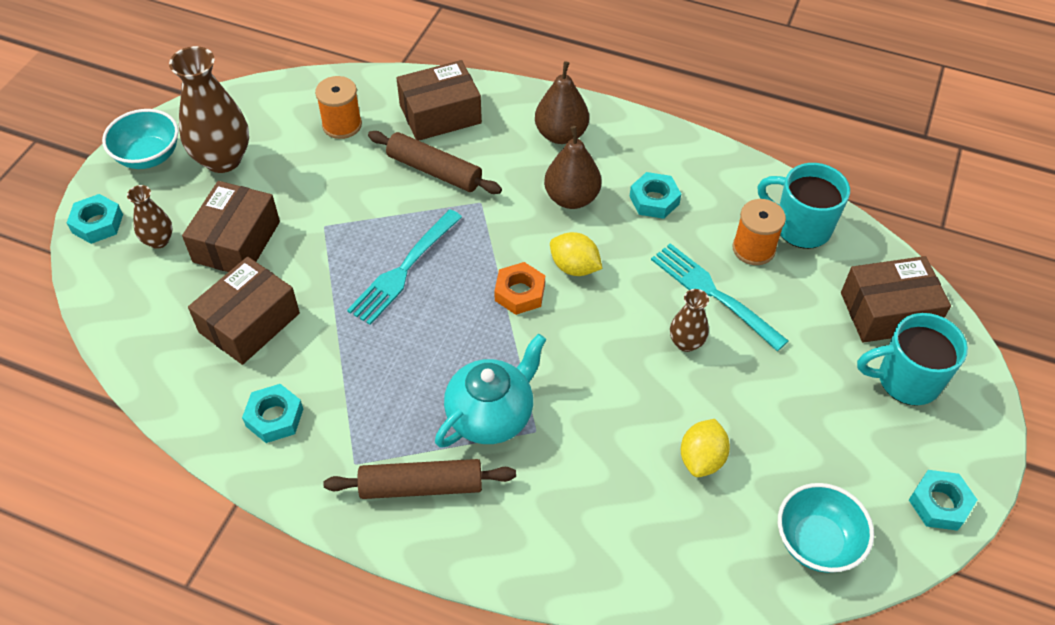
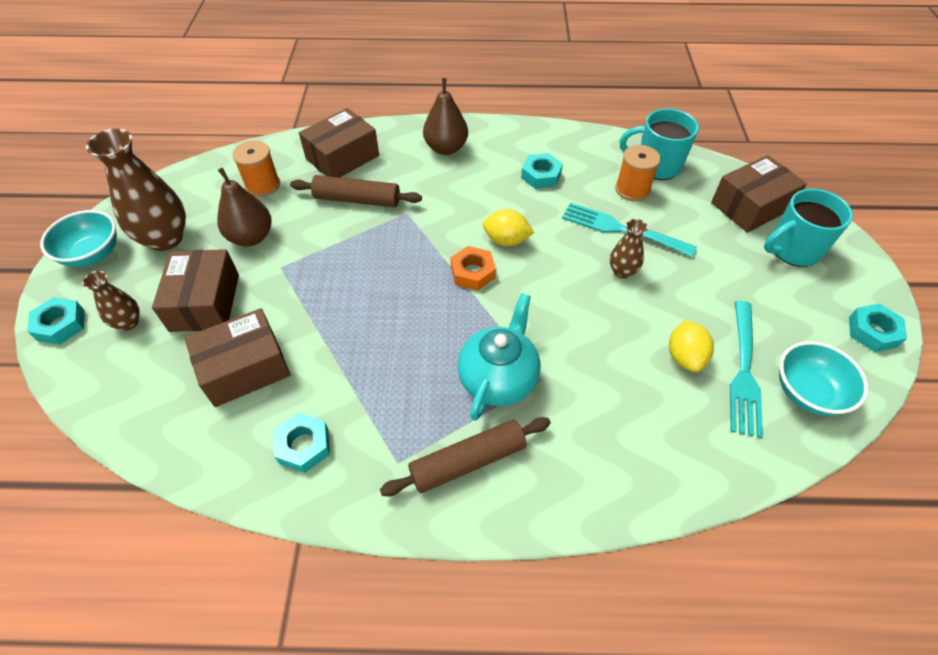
camera: 20 degrees left, 0 degrees up
(249, 323) = (245, 368): brown box -> brown box turned 45 degrees clockwise
(404, 269) = (367, 282): turquoise fork -> turquoise fork (743, 370)
(571, 198) = (477, 191): brown pear -> brown pear (251, 237)

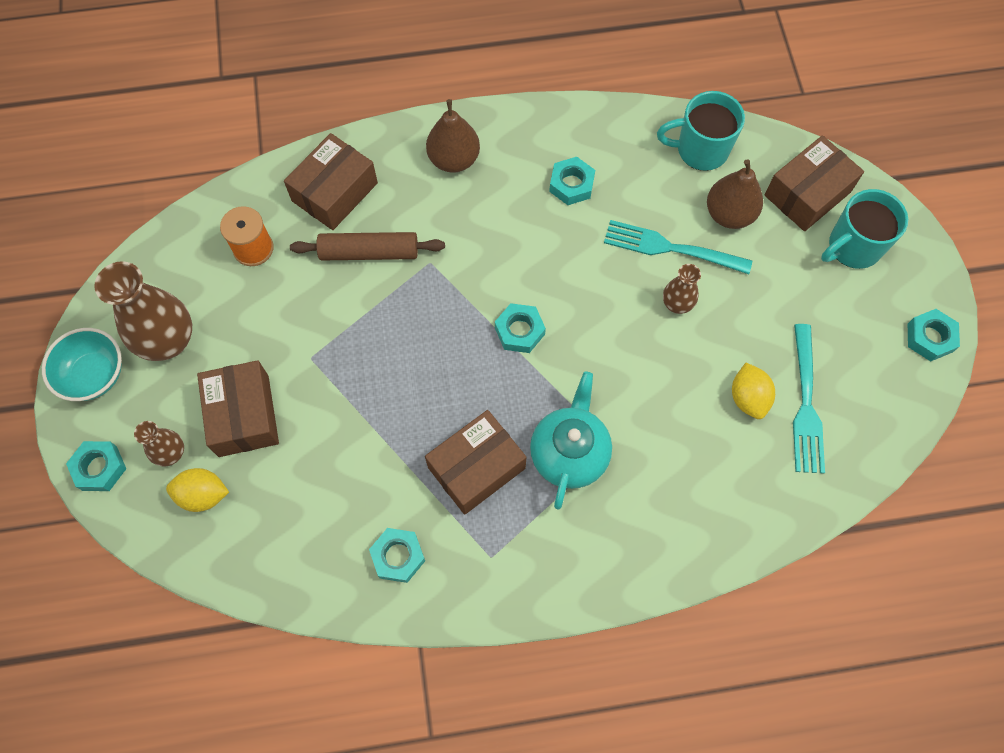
camera: 10 degrees left, 15 degrees up
(245, 368) = (313, 485): brown box -> brown box (476, 468)
(251, 237) = (265, 323): brown pear -> brown pear (729, 214)
(467, 461) = (556, 544): brown rolling pin -> none
(473, 272) = (519, 331): orange nut -> turquoise nut
(506, 240) = (548, 283): yellow lemon -> yellow lemon (203, 495)
(632, 189) = (676, 189): orange spool -> none
(807, 392) = (866, 418): turquoise bowl -> none

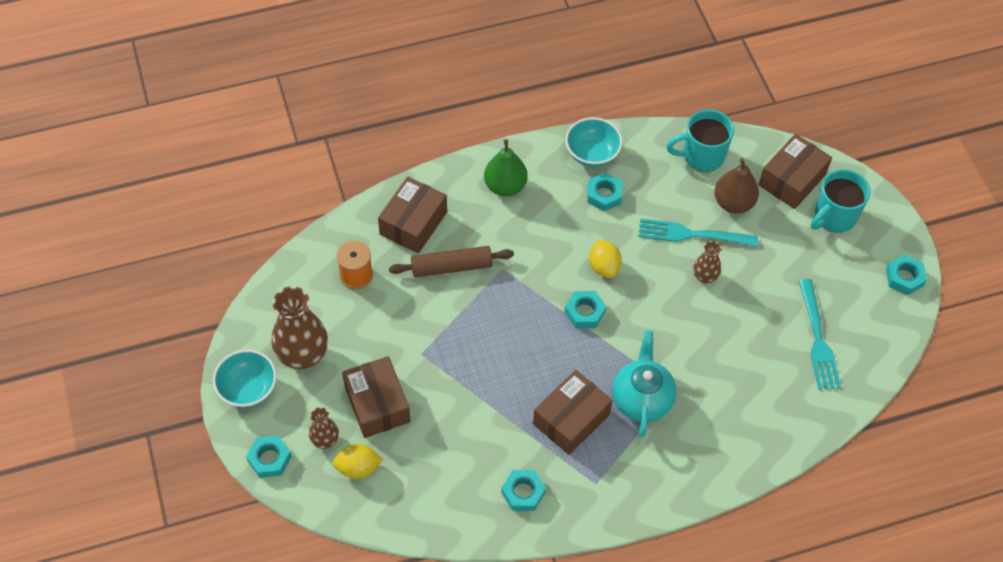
camera: 10 degrees left, 10 degrees down
(454, 159) = (505, 186): brown pear -> green pear
(566, 131) = (592, 154): none -> turquoise bowl
(748, 398) = (772, 340): yellow lemon -> yellow lemon (604, 267)

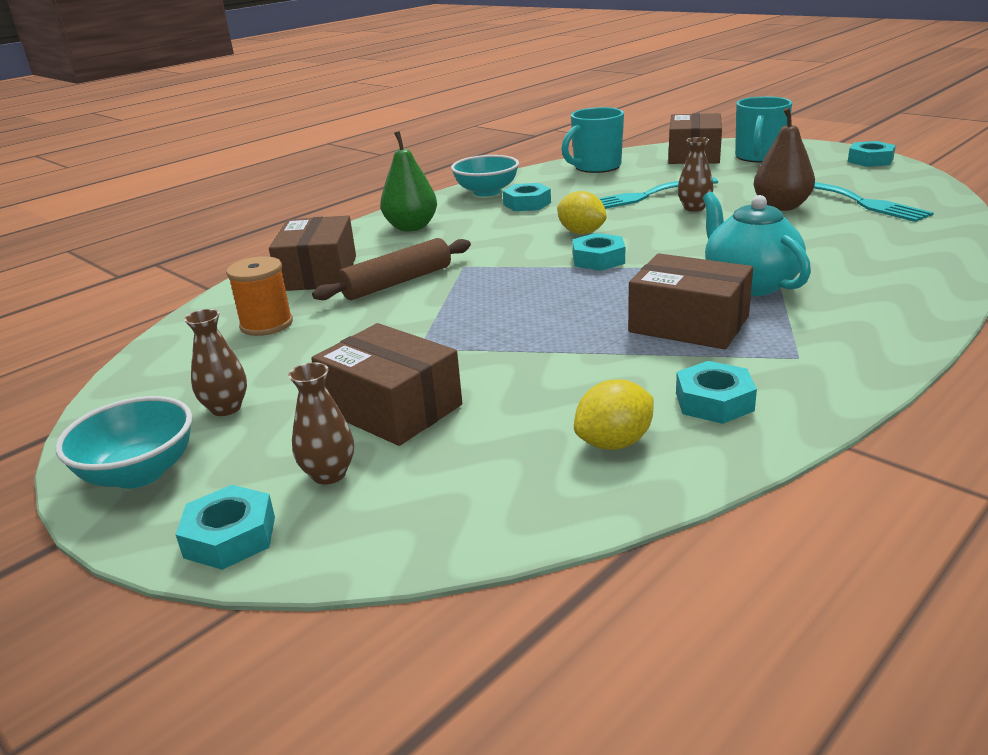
camera: 25 degrees left, 30 degrees down
(303, 355) = (226, 408): brown vase -> brown vase, size x0.52
(358, 468) = (417, 481): yellow lemon -> yellow lemon (614, 443)
(571, 419) = (688, 324): brown box -> brown box turned 75 degrees counterclockwise
(733, 203) = (660, 175): brown pear -> brown pear (781, 207)

